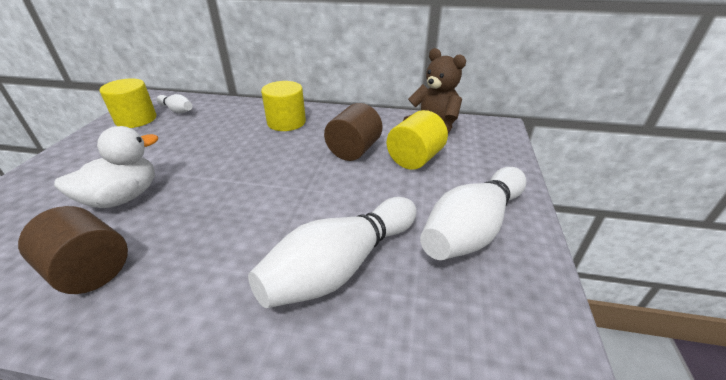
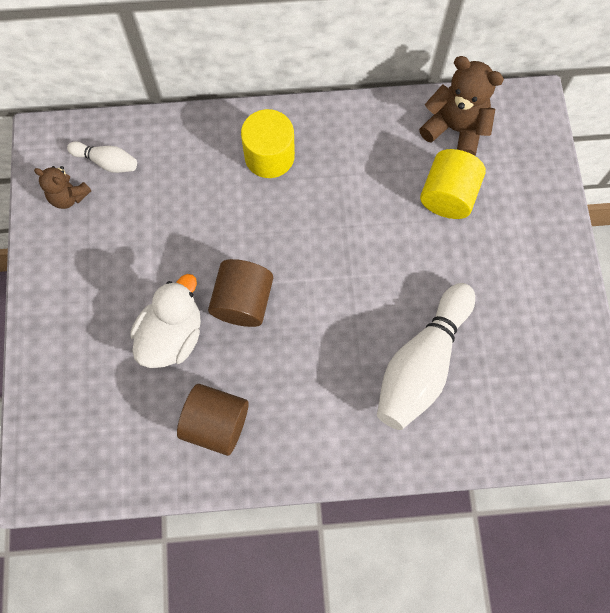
camera: 15 degrees left, 35 degrees up
(136, 119) = (69, 196): yellow cylinder -> brown teddy bear
(354, 150) = (375, 196): brown cylinder -> brown cylinder (243, 301)
(473, 228) = (523, 290): white bowling pin -> none

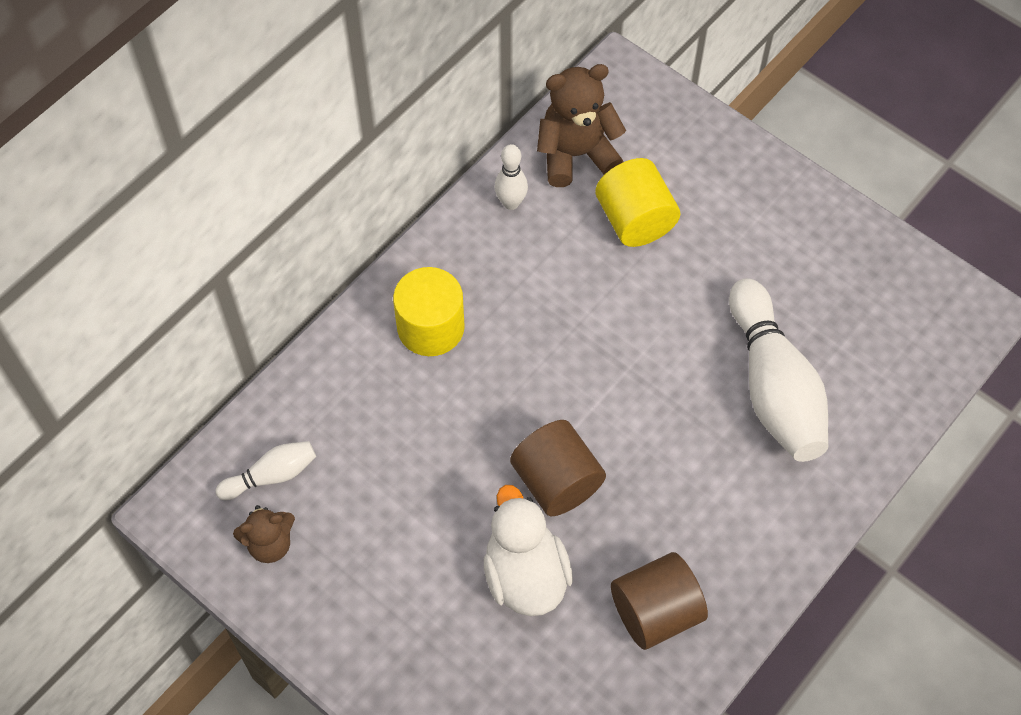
camera: 45 degrees left, 10 degrees down
(387, 125) = (511, 203): none -> white bowling pin

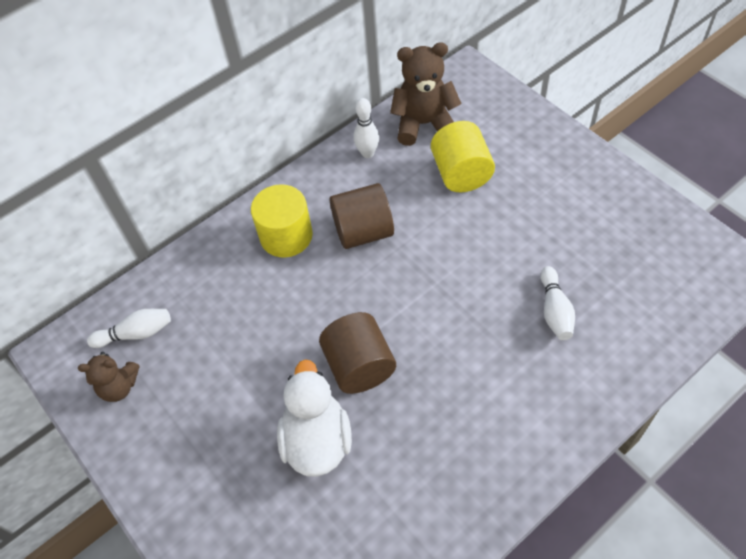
camera: 15 degrees right, 5 degrees down
(655, 612) = (422, 488): brown cylinder -> brown cylinder (363, 232)
(773, 387) = (555, 310): white bowling pin -> white bowling pin, size x0.49

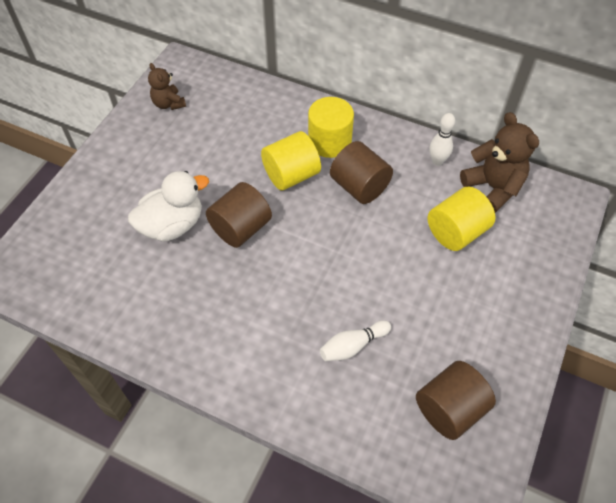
camera: 60 degrees right, 0 degrees up
(136, 333) = (210, 94): white bowling pin -> none
(312, 289) = (291, 175): none -> yellow cylinder
(650, 257) = (449, 409): none -> brown cylinder

